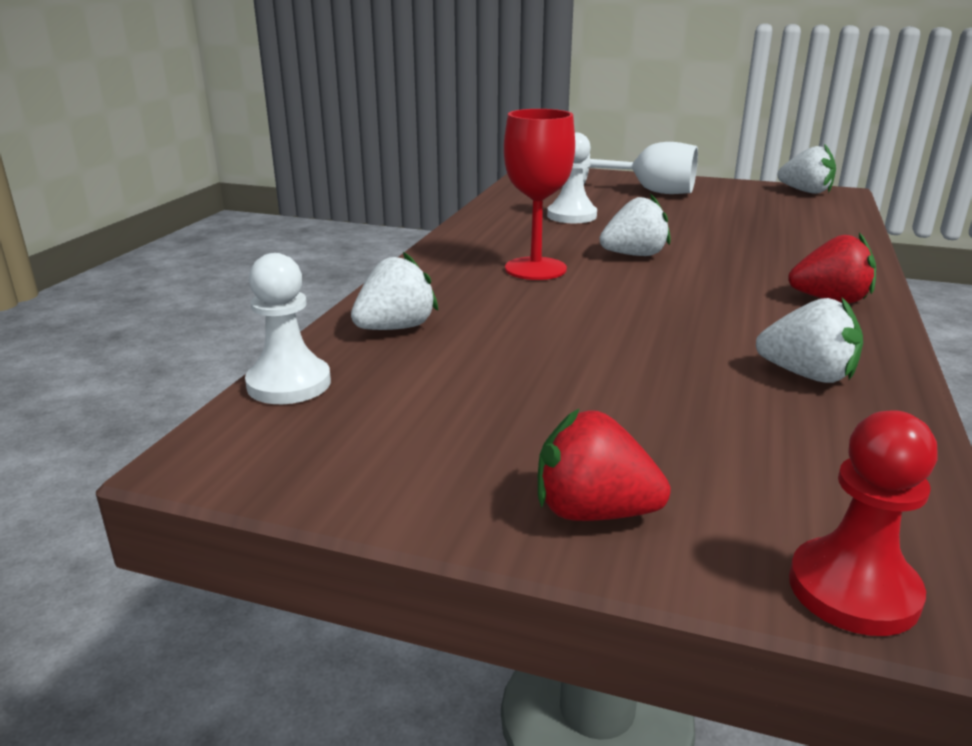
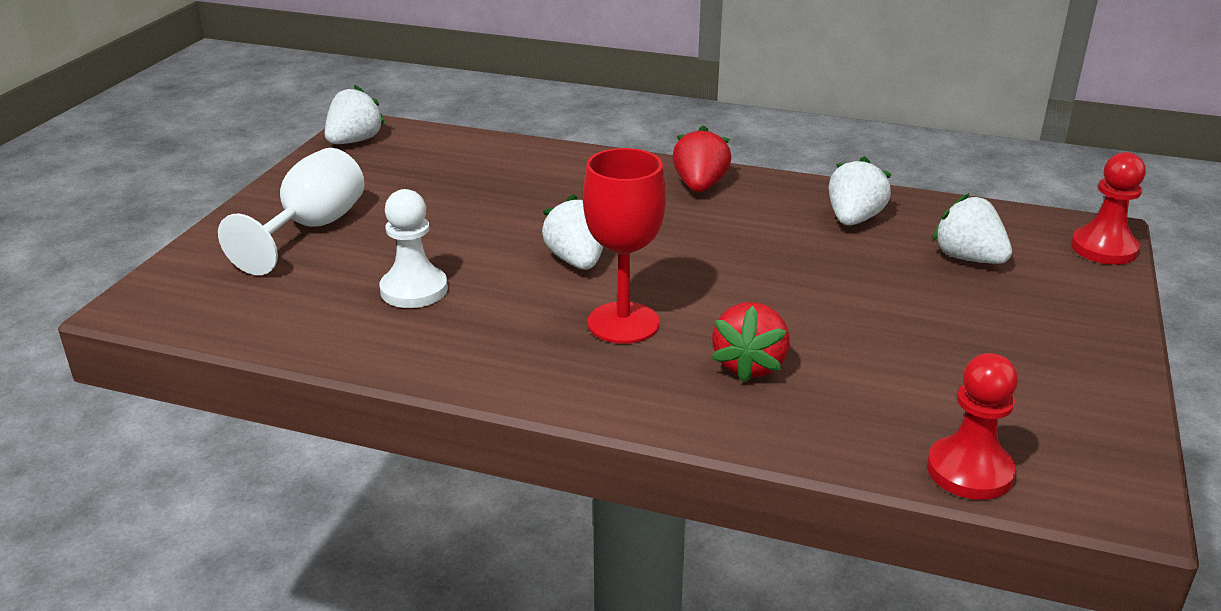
camera: 90 degrees left, 5 degrees up
(289, 384) = (969, 471): white pawn -> red pawn
(395, 328) = (815, 413): white strawberry -> white strawberry (968, 258)
(593, 512) = (1082, 316): red strawberry -> red strawberry (749, 365)

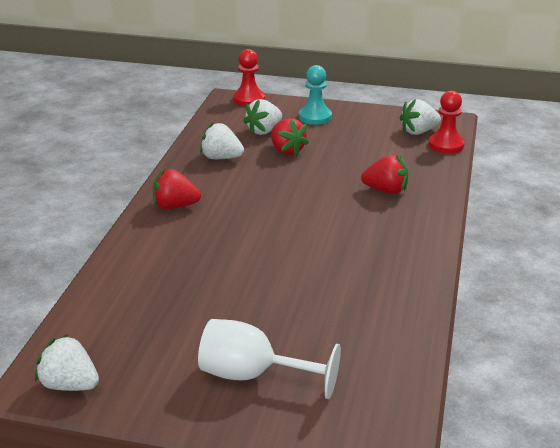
camera: 95 degrees left, 0 degrees up
(414, 290) = (337, 308): white pawn -> none
(577, 261) = (286, 247): white strawberry -> white strawberry (418, 132)
(623, 323) = (356, 227): red goblet -> none
(894, 276) = (287, 150): none -> red strawberry
(1052, 313) = (315, 117): none -> turquoise pawn

